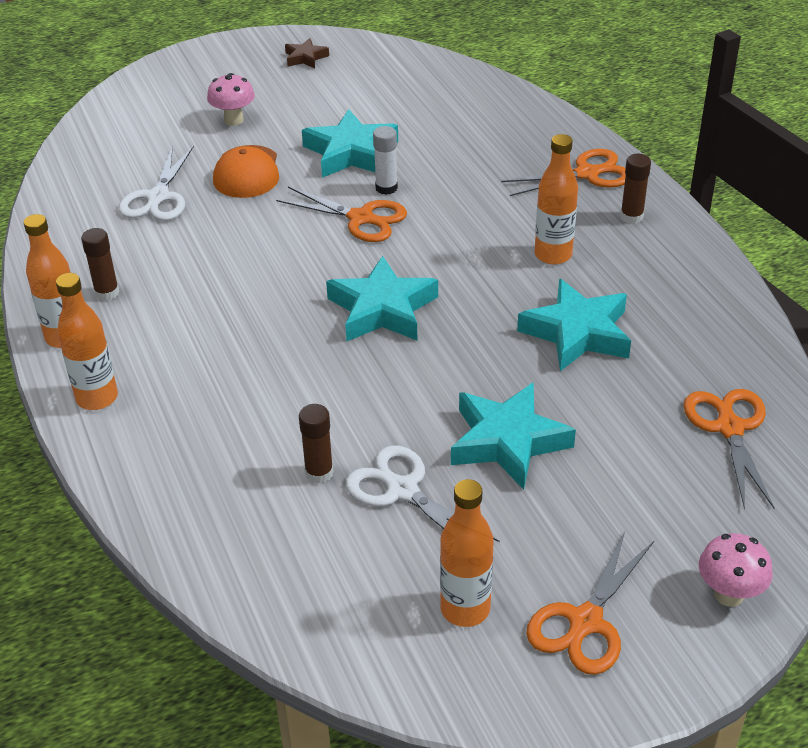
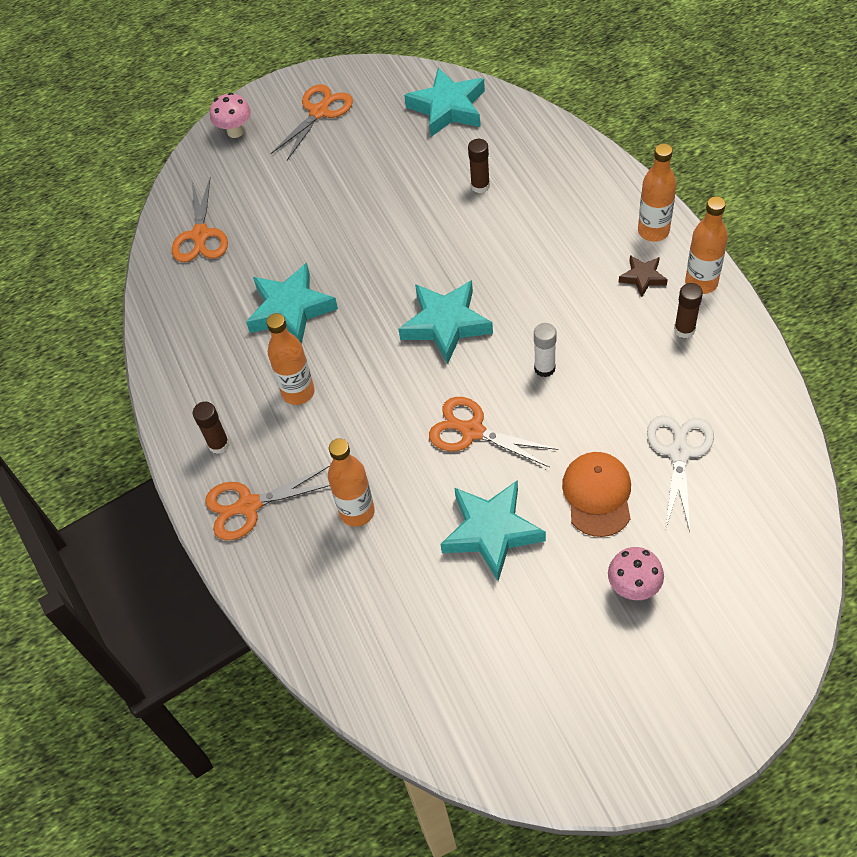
camera: 175 degrees left, 15 degrees up
(305, 58) = (570, 730): brown star -> brown star (643, 277)
(386, 188) = (450, 476): white glue stick -> white glue stick (544, 368)
(402, 490) = (424, 178): white scissors -> none
(465, 609) = (386, 113): orange bottle -> orange bottle (357, 512)
(507, 441) = (353, 216): turquoise star -> turquoise star (448, 108)

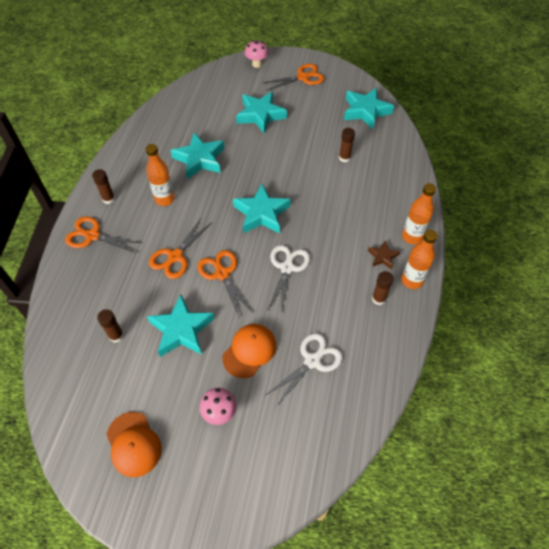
camera: 30 degrees right, 0 degrees up
(200, 235) = (196, 101): orange scissors -> orange scissors (175, 256)
(313, 198) = (260, 115): none -> turquoise star
(357, 512) = (133, 273): orange bottle -> none
(417, 599) = (116, 336): none -> brown glue stick
(544, 368) = (287, 268): white glue stick -> white scissors
(570, 698) = (133, 444): none -> orange cap

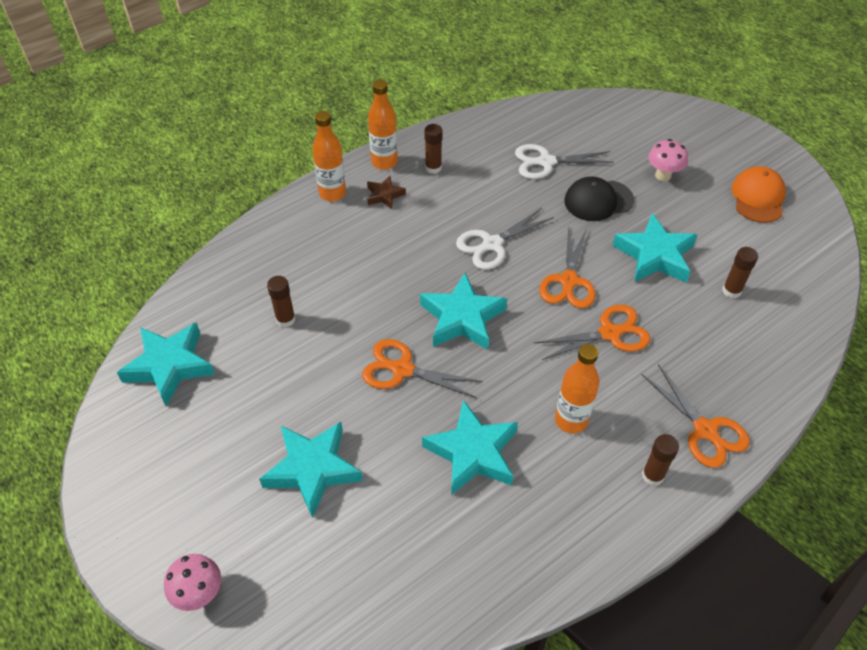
camera: 140 degrees left, 5 degrees down
(249, 351) = (598, 200): orange cap -> black cap
(302, 77) = (168, 498): orange scissors -> orange scissors (402, 370)

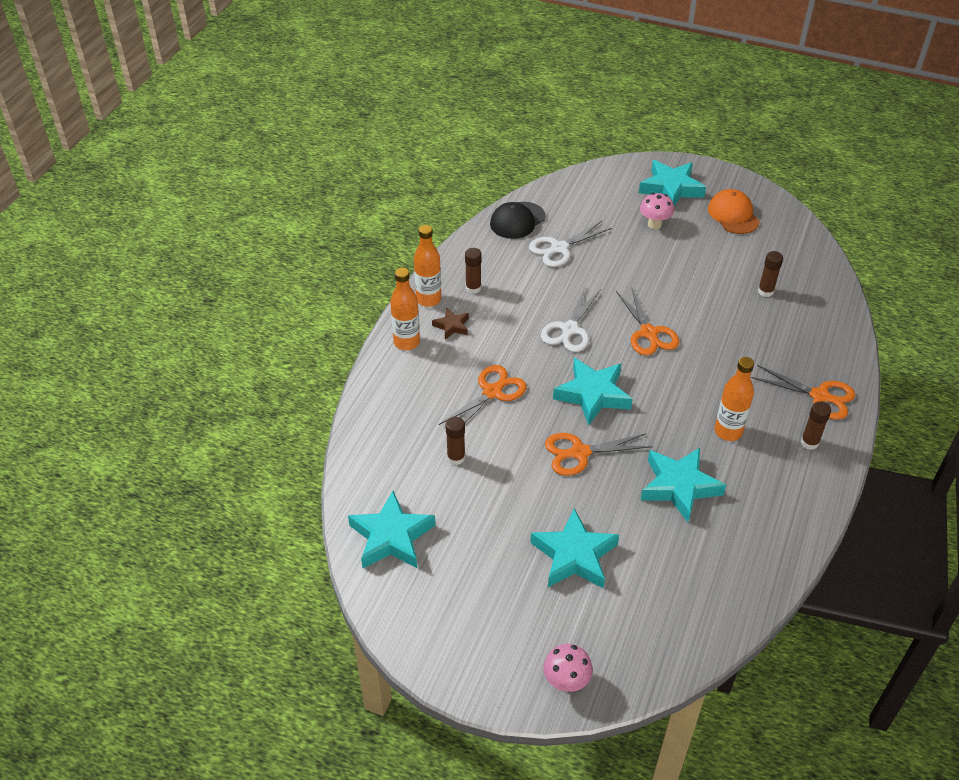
camera: 30 degrees left, 5 degrees down
(598, 200) = (622, 263): black cap -> black cap (517, 220)
(609, 333) = (707, 358): orange scissors -> orange scissors (492, 392)
(654, 255) = (694, 288): turquoise star -> turquoise star (671, 188)

